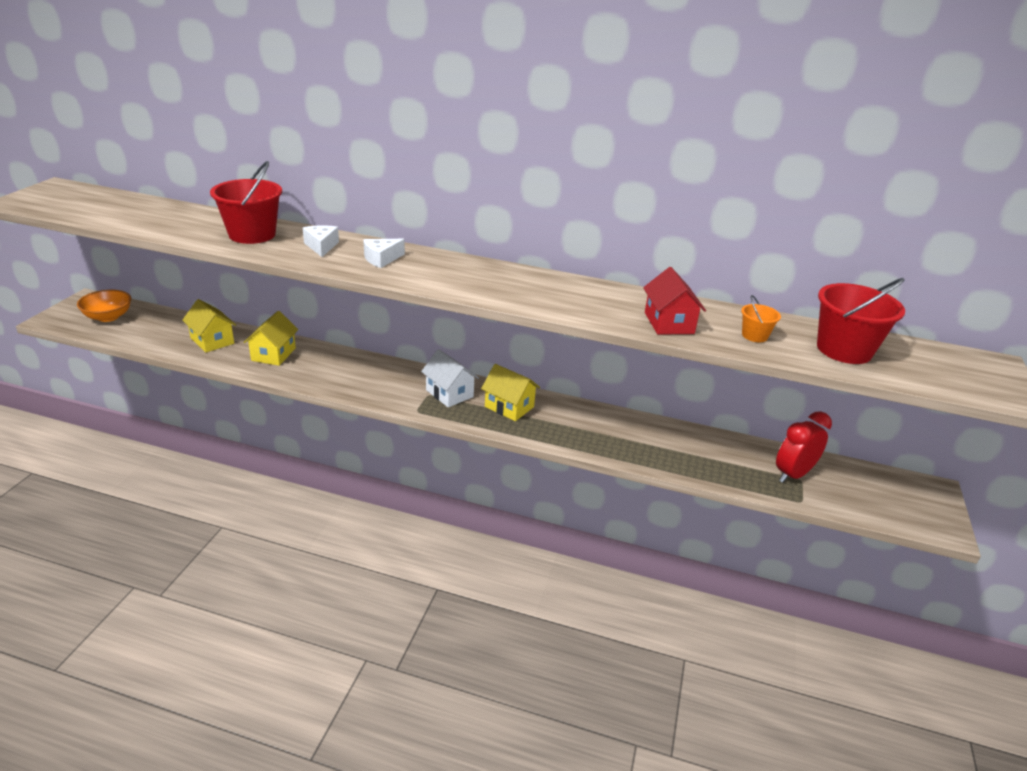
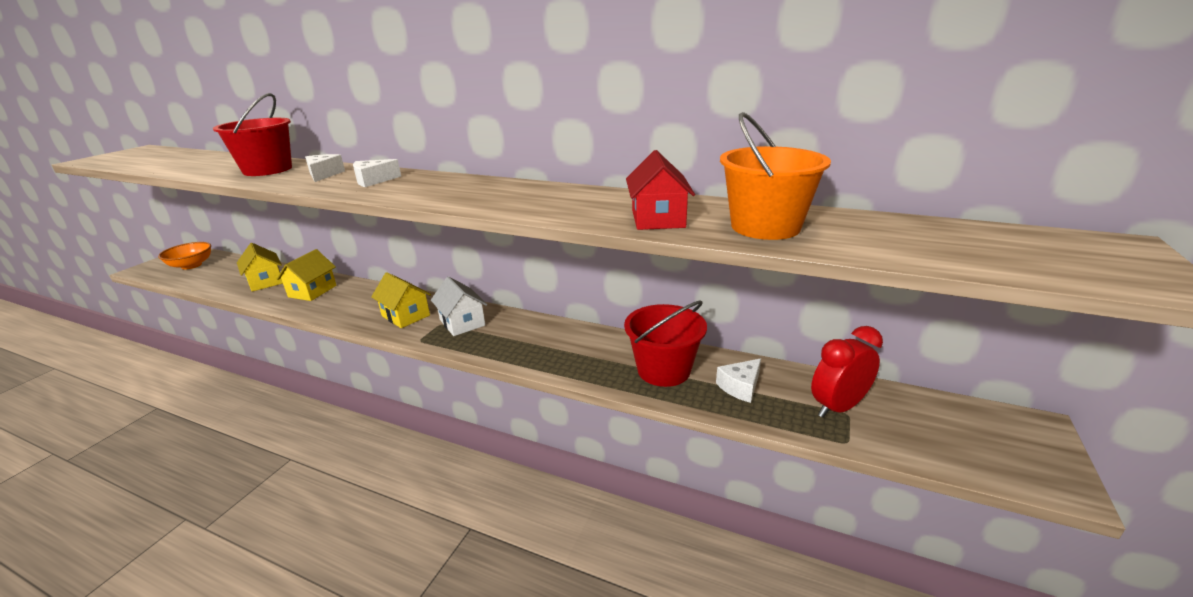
camera: 10 degrees right, 5 degrees down
(509, 407) = (518, 334): yellow house -> yellow house (406, 315)
(715, 457) = (740, 387): none -> white cheese
(754, 336) = (765, 227): orange bucket -> orange bucket, size x2.05
(844, 350) = (887, 237): red bucket -> red bucket (663, 370)

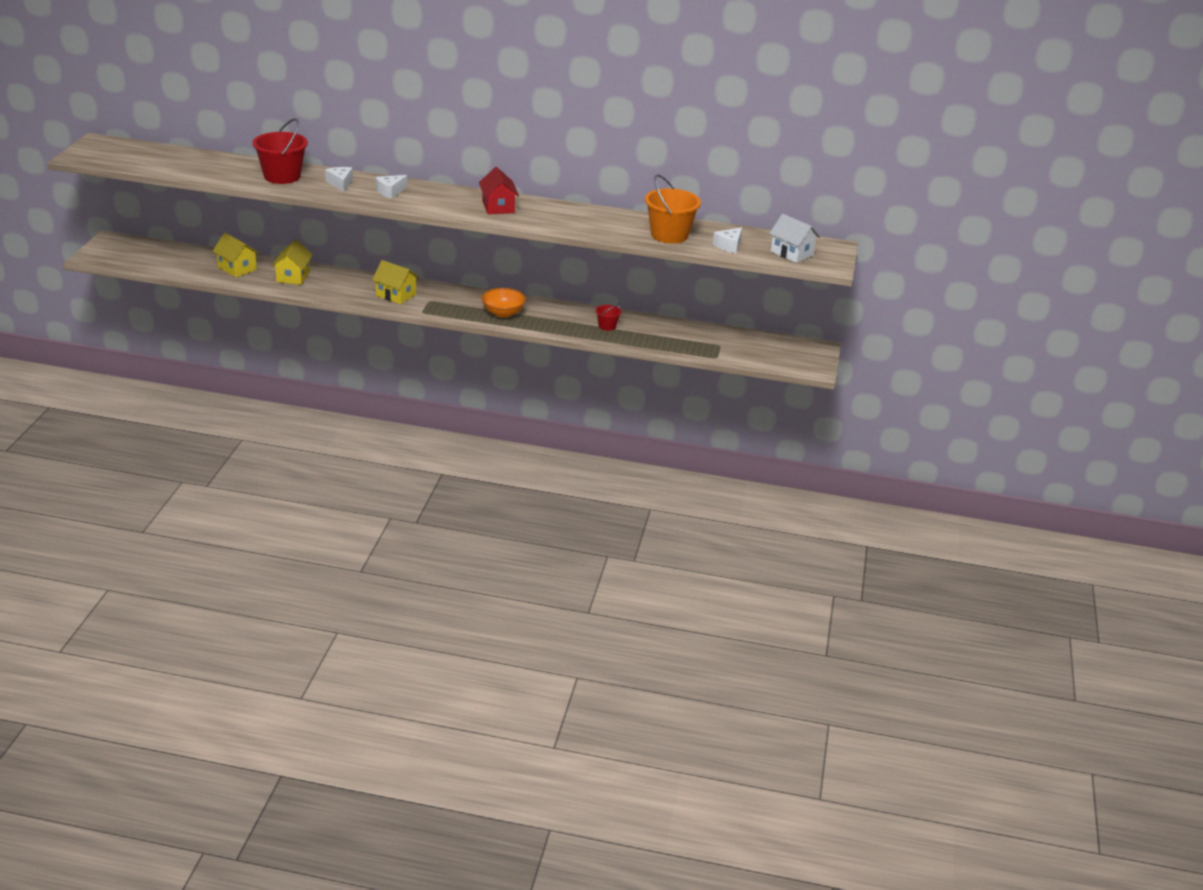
camera: 15 degrees left, 5 degrees up
(191, 265) = (138, 253): orange bowl -> orange bowl (503, 313)
(462, 322) = (446, 299): white house -> white house (792, 253)
(657, 219) = (609, 229): red house -> red house (498, 207)
(663, 370) = (607, 326): red bucket -> red bucket, size x0.49
(740, 387) = (657, 334): white cheese -> white cheese (729, 246)
(837, 407) = (714, 342): red clock -> none

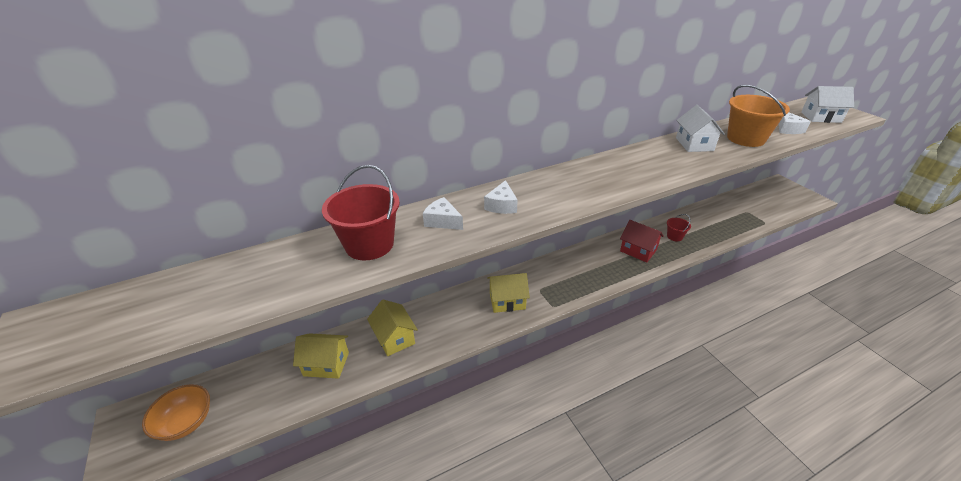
camera: 35 degrees left, 5 degrees up
(498, 207) = (607, 174): red house -> red house (638, 250)
(503, 313) = (603, 267): orange bowl -> orange bowl (186, 422)
(615, 220) = (694, 144): none -> white house

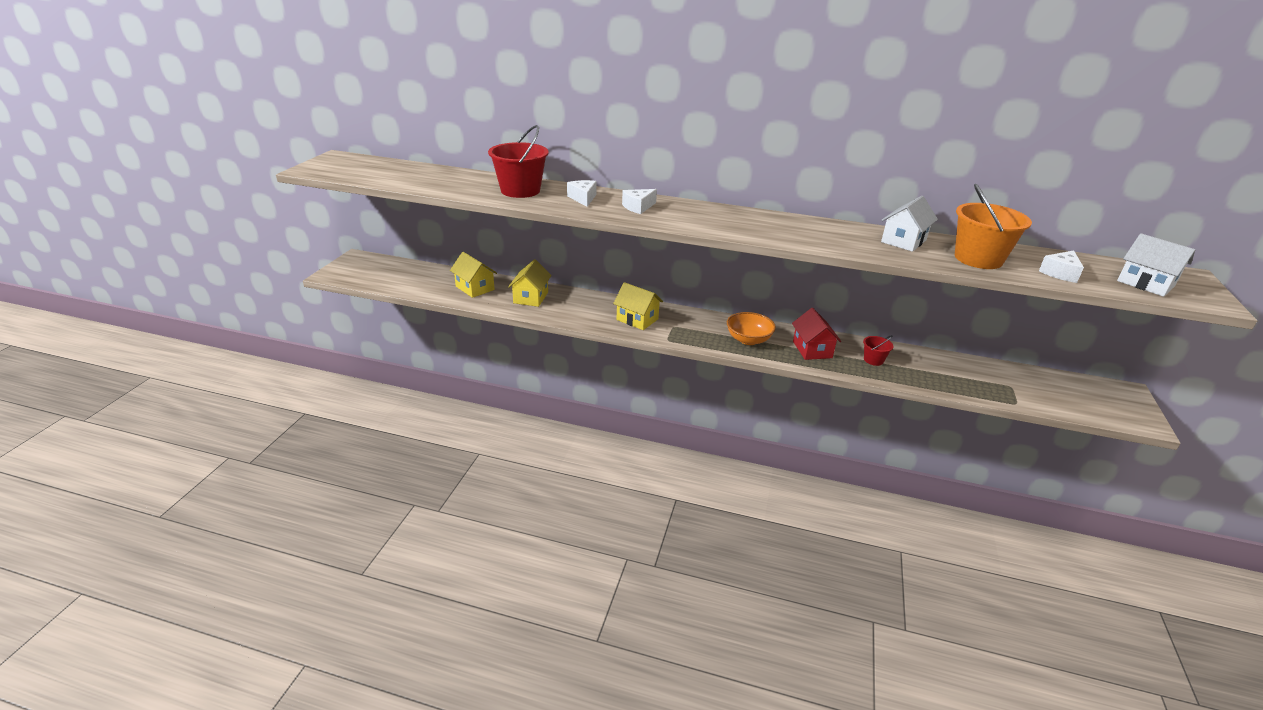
camera: 40 degrees right, 5 degrees down
(186, 422) = (379, 274): orange bowl -> orange bowl (748, 340)

